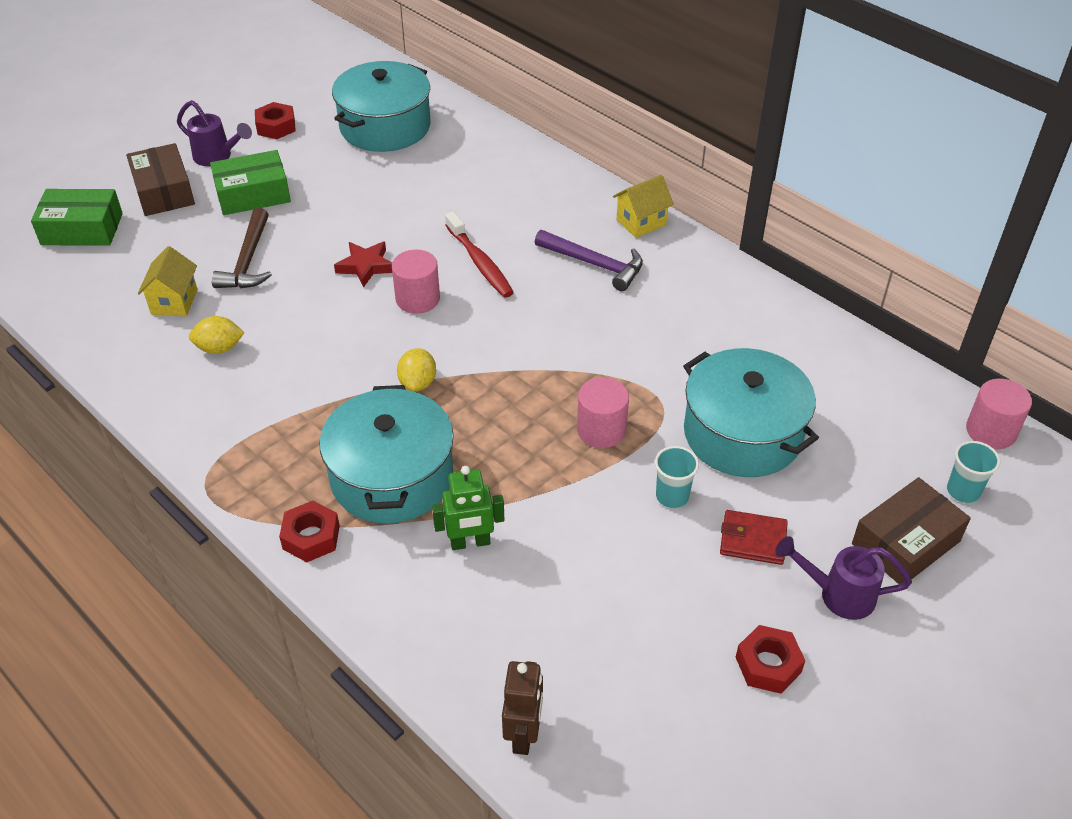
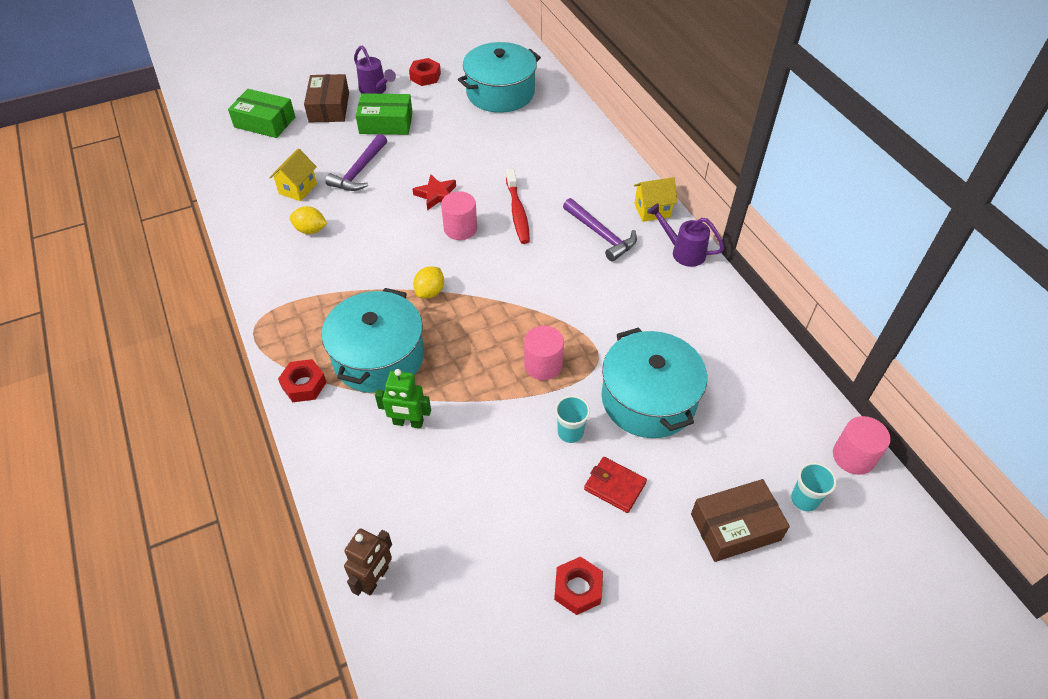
camera: 20 degrees right, 5 degrees up
(248, 260) = (360, 171): brown hammer -> purple hammer
(837, 594) = (659, 551): purple watering can -> purple watering can (682, 251)

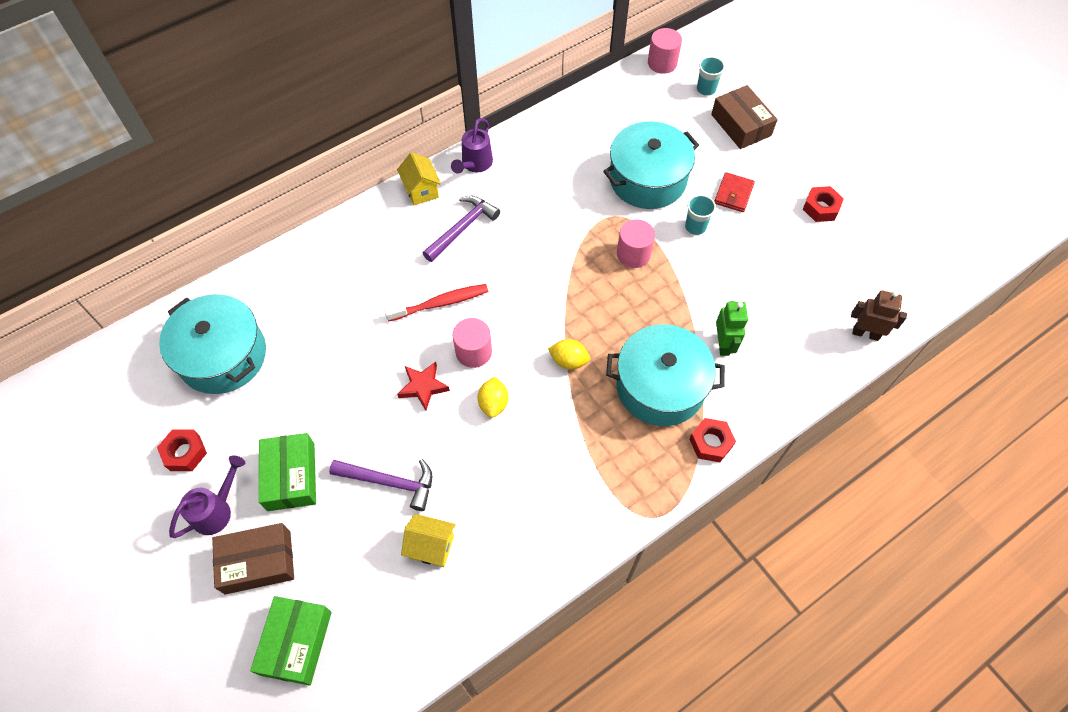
camera: 100 degrees left, 10 degrees up
(310, 230) = (501, 507): yellow lemon -> yellow lemon (493, 403)

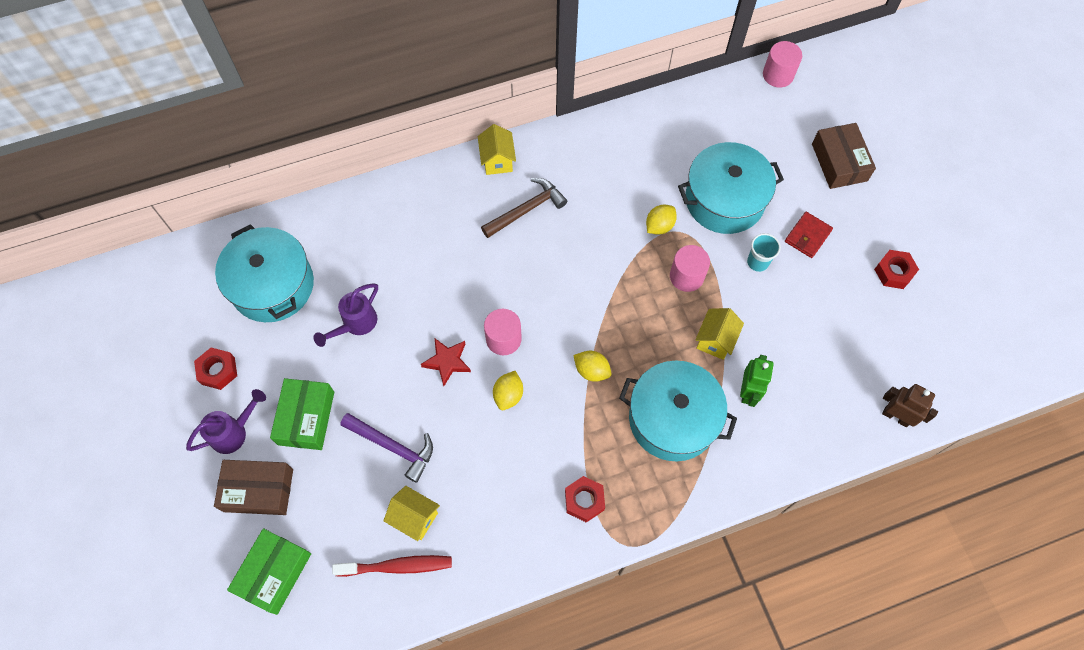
camera: 15 degrees right, 5 degrees up
(441, 303) = (485, 282): red toothbrush -> red toothbrush (397, 566)
(462, 228) = (526, 210): purple hammer -> brown hammer
(474, 165) = (556, 145): purple watering can -> purple watering can (355, 324)
(594, 215) = (659, 226): none -> yellow lemon
(678, 305) = (715, 340): none -> yellow house
(706, 89) = (815, 114): turquoise cup -> none
(710, 443) = (704, 487): red nut -> red nut (584, 500)

